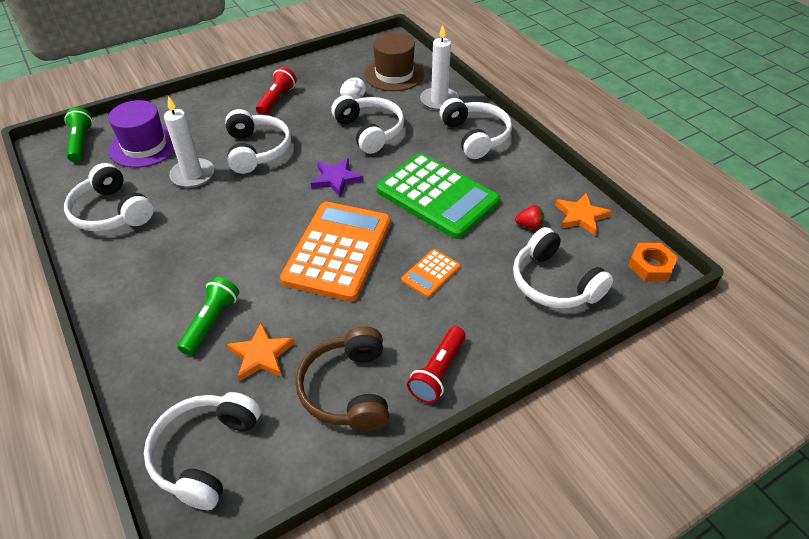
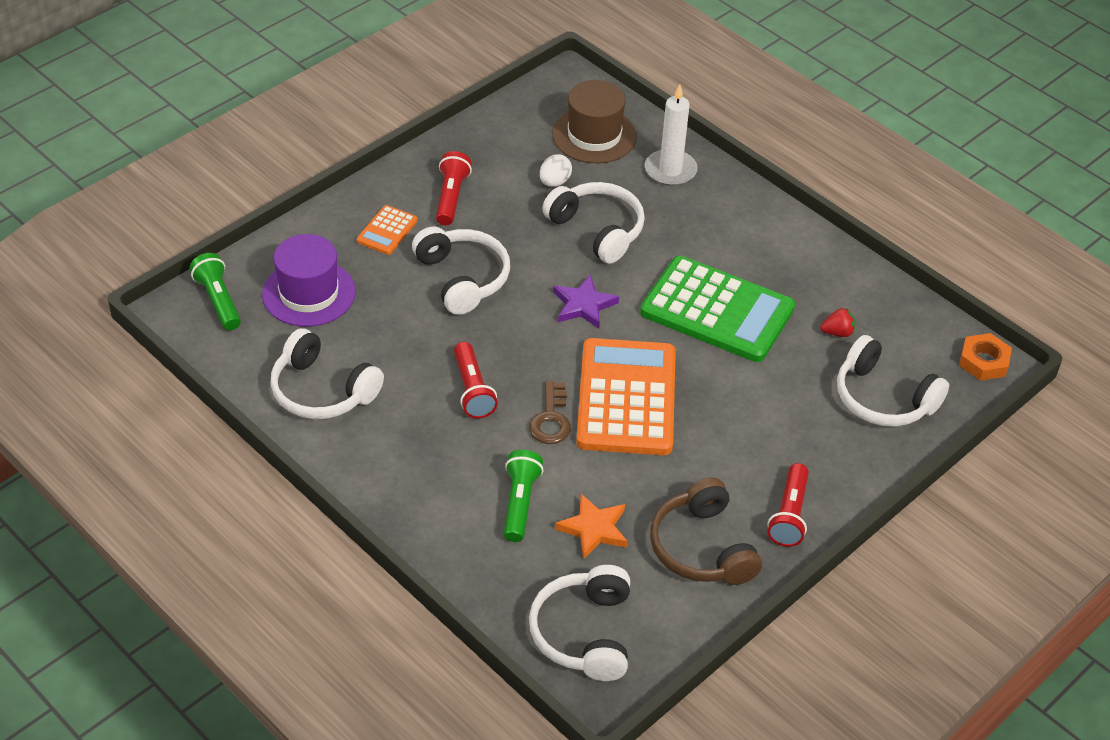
camera: 15 degrees left, 0 degrees up
(193, 175) = (397, 326): white candle -> none
(222, 227) = (472, 390): none -> red flashlight
(271, 258) = (551, 419): none -> brown key
(431, 274) = (743, 409): orange calculator -> orange calculator (387, 231)
(475, 136) = (735, 219): white headphones -> none
(581, 216) = (893, 312): orange star -> none

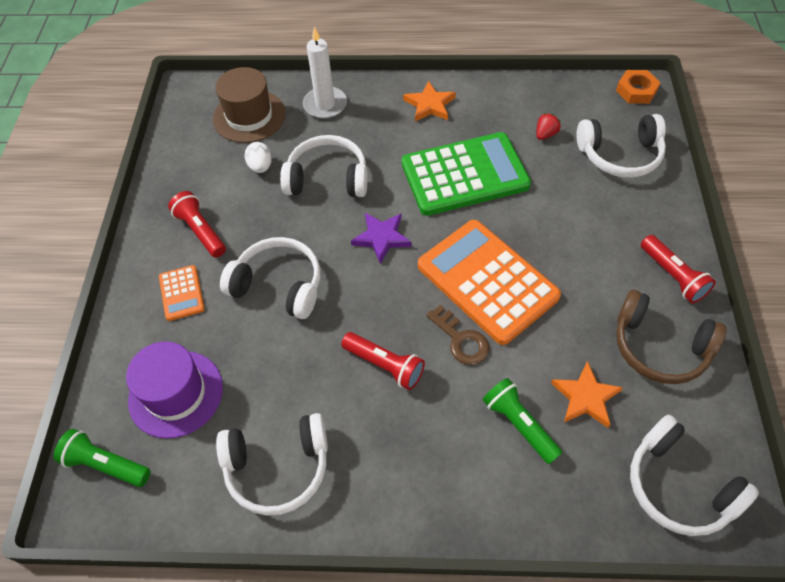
camera: 40 degrees left, 10 degrees up
(764, 234) = (429, 105): none -> orange star

